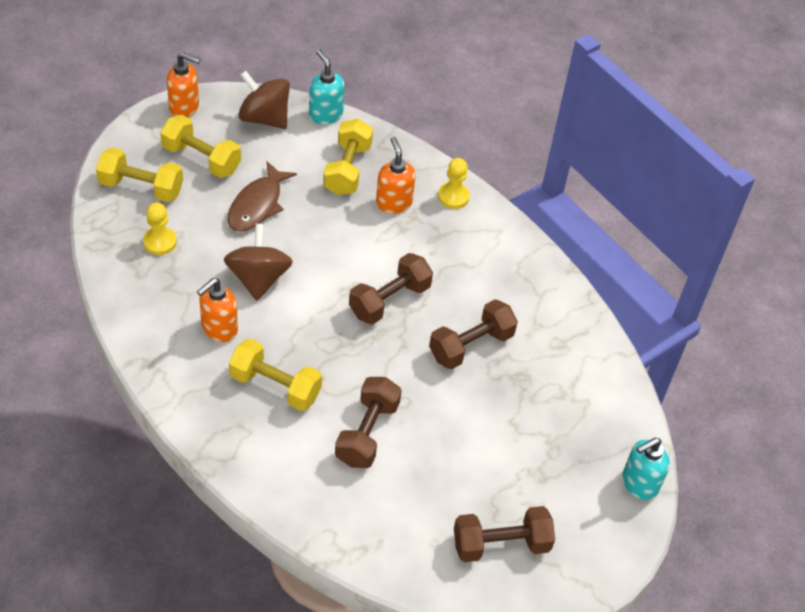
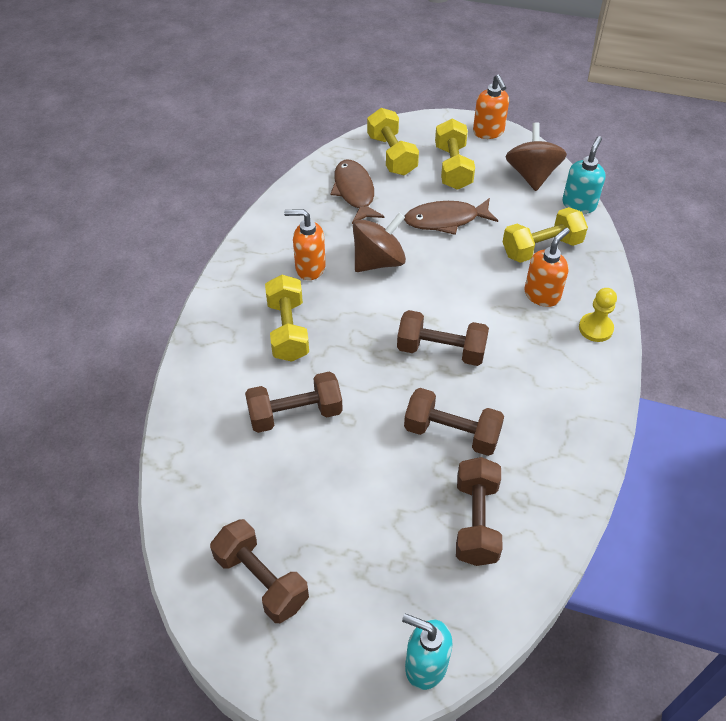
camera: 60 degrees right, 0 degrees up
(160, 242) = (354, 192): yellow pawn -> brown fish
(555, 382) = (476, 521): none -> brown dumbbell

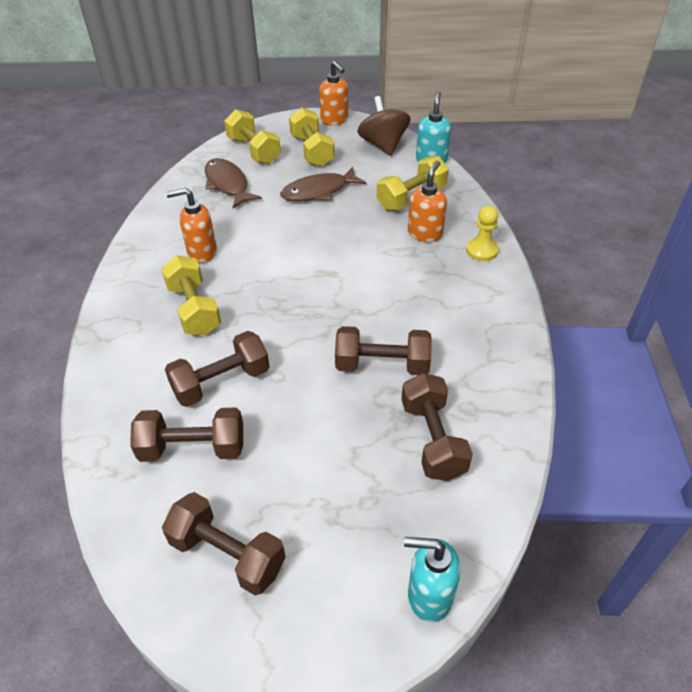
camera: 15 degrees left, 5 degrees down
(378, 261) = (266, 235): brown spinning top -> none
(441, 350) = (348, 296): brown dumbbell -> brown dumbbell (193, 448)

